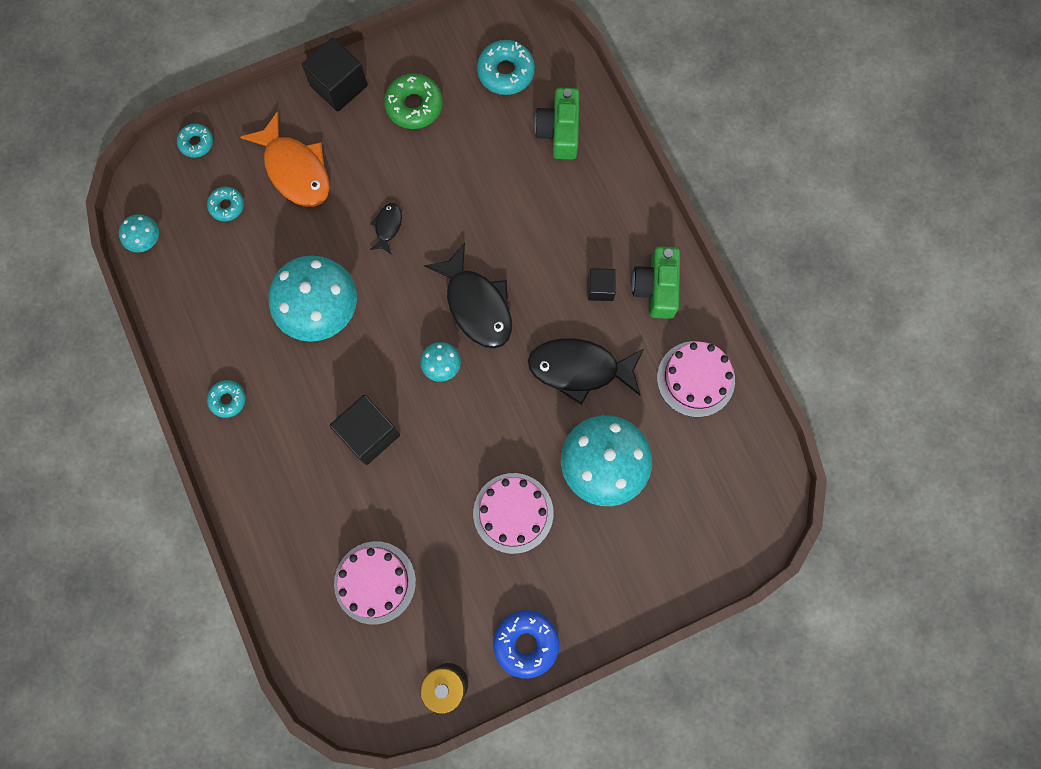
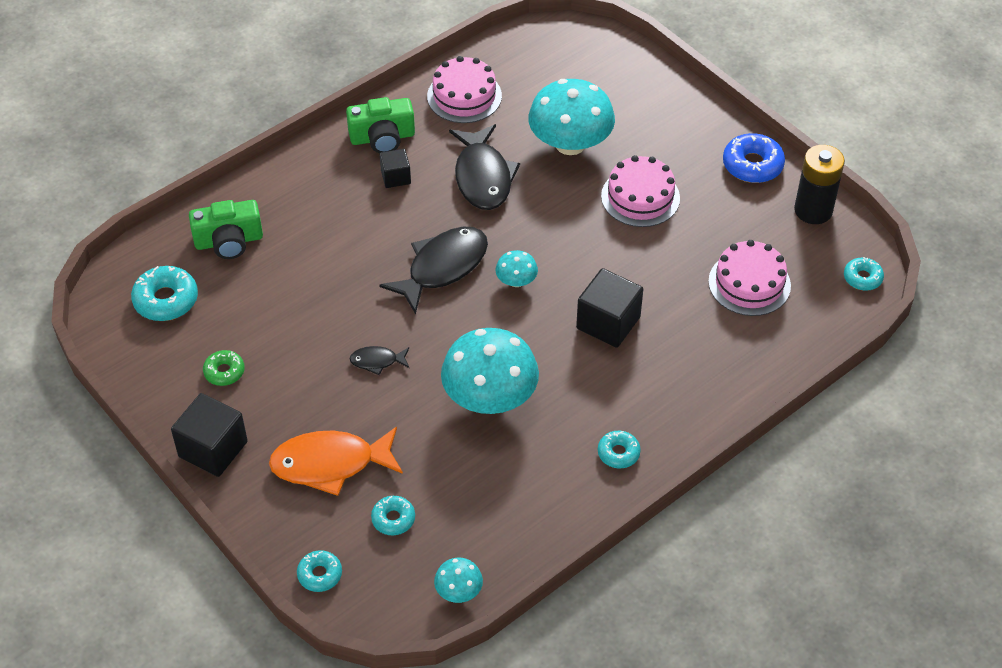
camera: 105 degrees left, 25 degrees down
(295, 169) = (330, 464): orange fish -> orange fish turned 135 degrees counterclockwise
(348, 699) = (862, 278): none -> turquoise donut
(414, 106) = (224, 372): green donut -> green donut, size x0.61

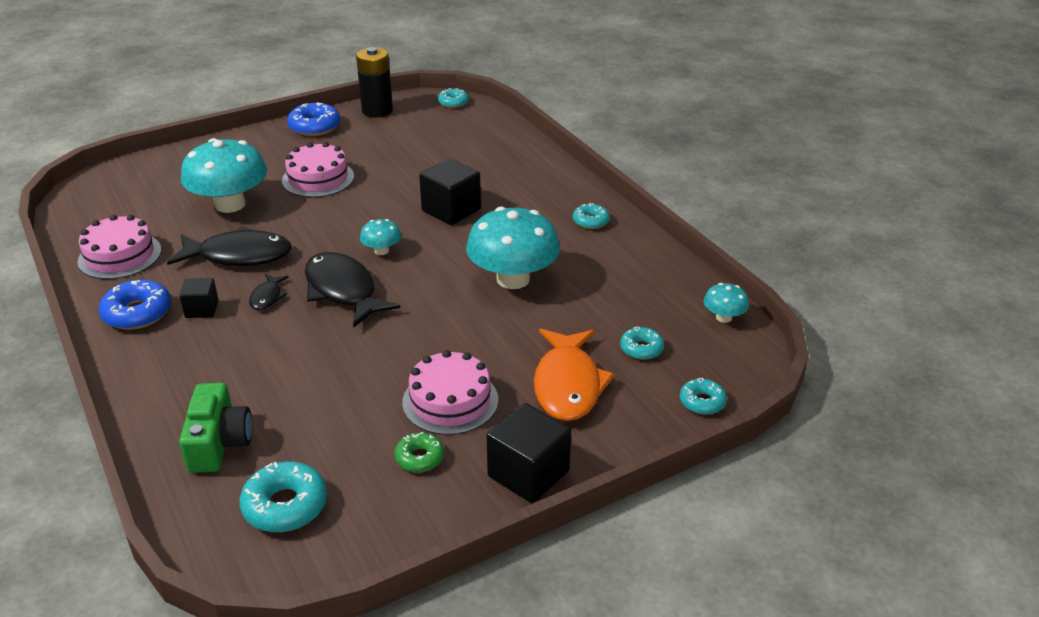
camera: 80 degrees left, 15 degrees down
(377, 361) = (446, 342): black fish -> black fish (267, 297)
(382, 137) = (137, 313): green camera -> blue donut
(749, 283) = (437, 144): pink cake -> pink cake (450, 401)

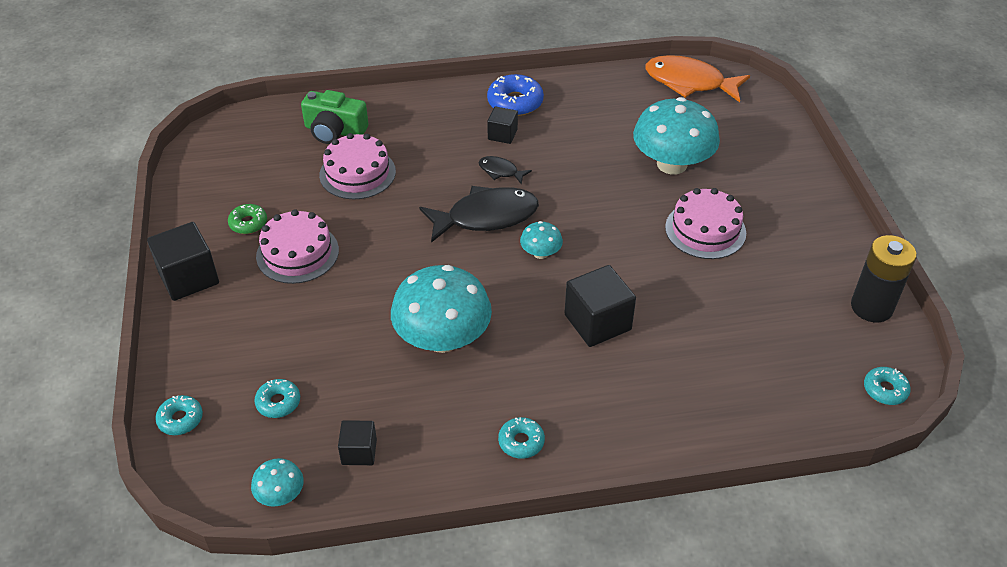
camera: 110 degrees right, 10 degrees up
(120, 256) = (606, 96): pink cake -> pink cake (357, 173)
(239, 256) = (575, 161): black fish -> none
(285, 506) = (252, 153): turquoise donut -> none
(314, 127) = (834, 244): blue donut -> none
(568, 384) = (267, 332): orange fish -> orange fish (689, 82)
(655, 291) = (359, 452): none -> black cube

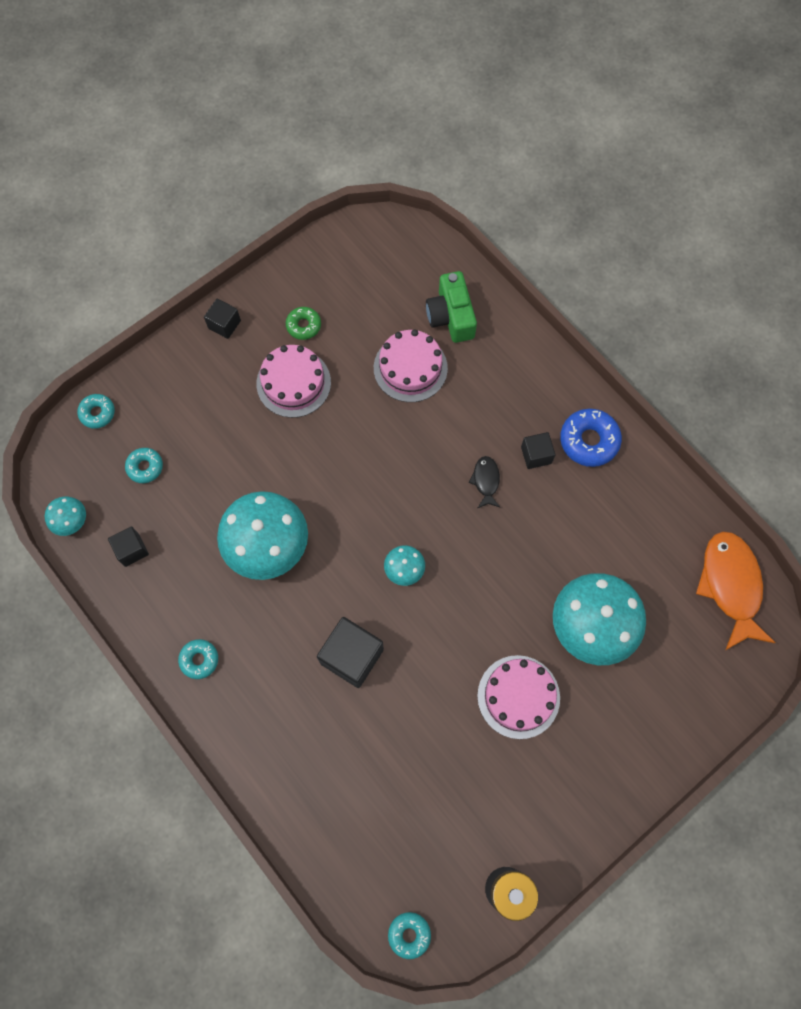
camera: 60 degrees right, 25 degrees up
(188, 277) = (224, 324): black cube -> black cube, size x0.58
(486, 217) = (421, 501): black fish -> none

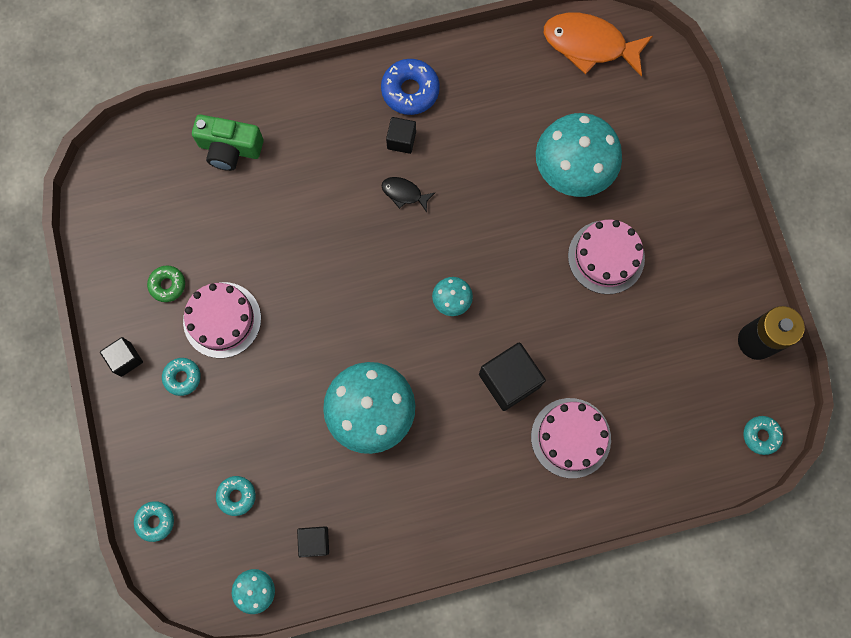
camera: 65 degrees left, 5 degrees up
(199, 660) = (451, 519): turquoise donut -> turquoise donut (182, 377)
(410, 368) = (262, 208): pink cake -> pink cake (570, 437)

